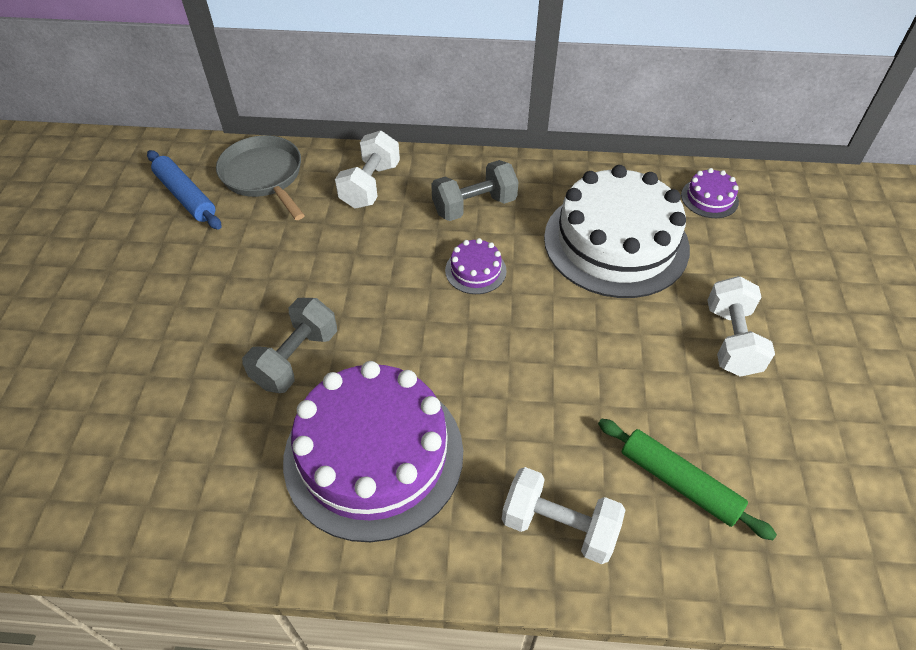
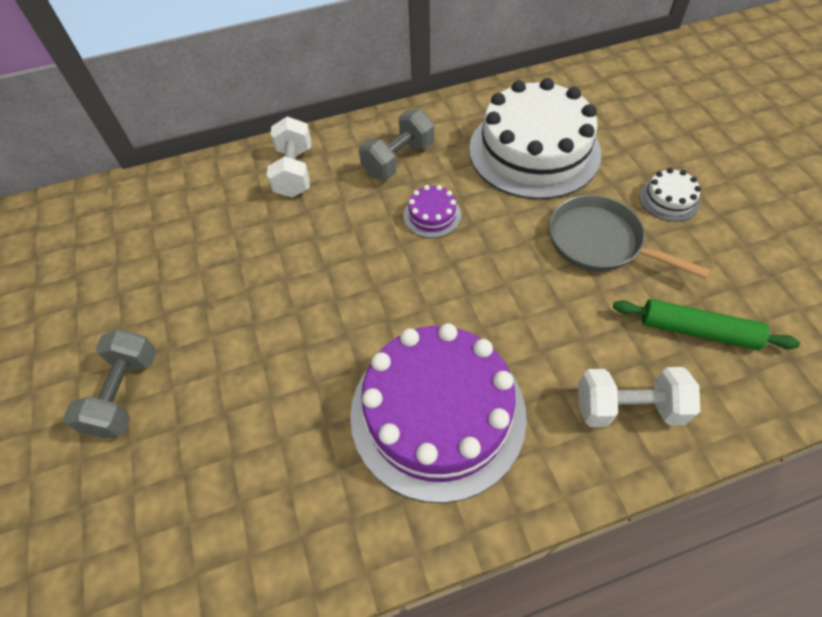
camera: 20 degrees left, 5 degrees up
(186, 196) = (118, 241): blue rolling pin -> none
(264, 176) = (187, 197): grey pan -> grey pan (600, 242)
(296, 358) = (315, 354): grey dumbbell -> grey dumbbell (125, 393)
(709, 198) = (585, 90): purple cake -> none
(731, 340) = (669, 199): white dumbbell -> white cake

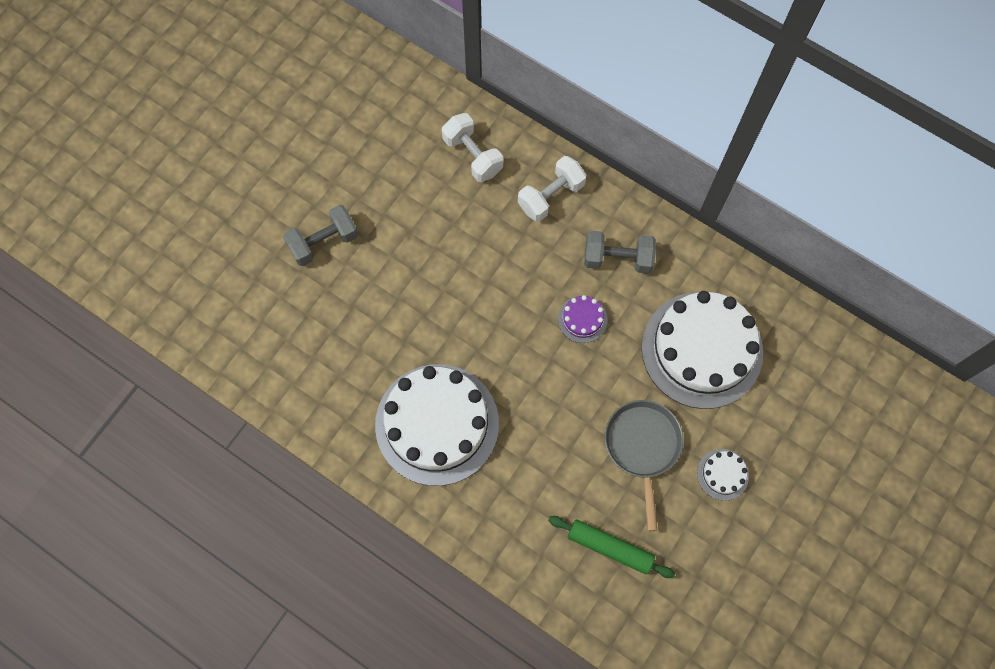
camera: 50 degrees right, 15 degrees up
(437, 413) = (437, 424): purple cake -> white cake
(628, 407) = (519, 531): white dumbbell -> white dumbbell (472, 155)
(698, 330) = (610, 547): green rolling pin -> green rolling pin turned 45 degrees counterclockwise

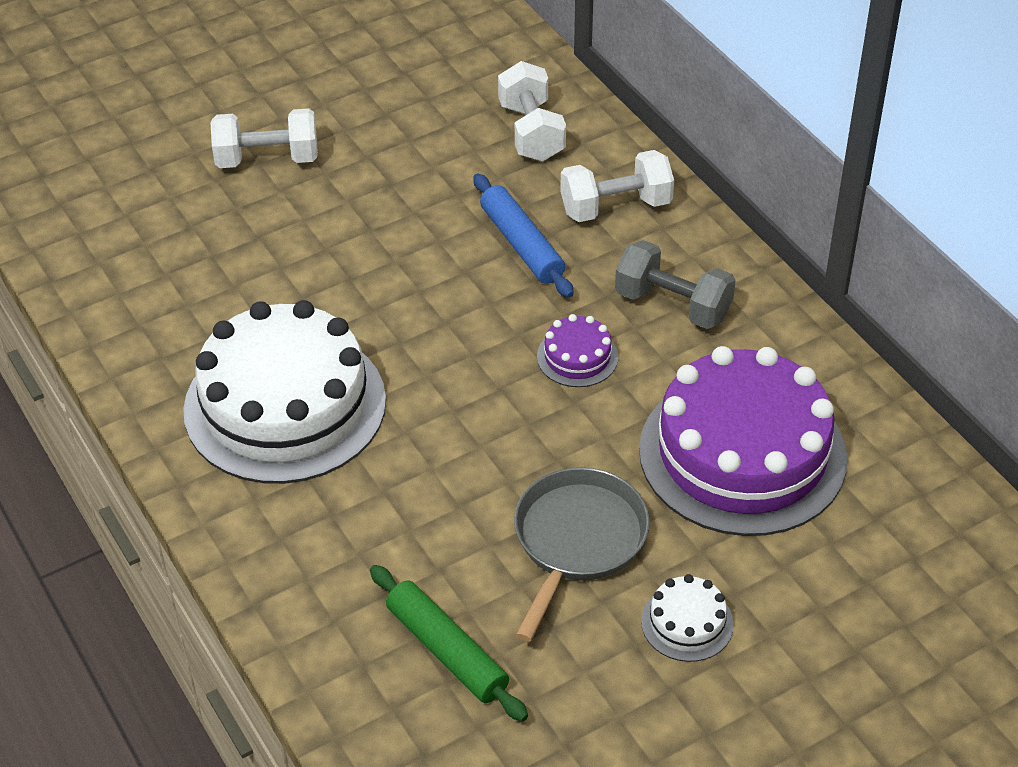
camera: 25 degrees right, 25 degrees down
(323, 242) = (267, 159): grey dumbbell -> white dumbbell
(510, 248) = (521, 244): none -> blue rolling pin
(702, 349) = (742, 453): white cake -> purple cake

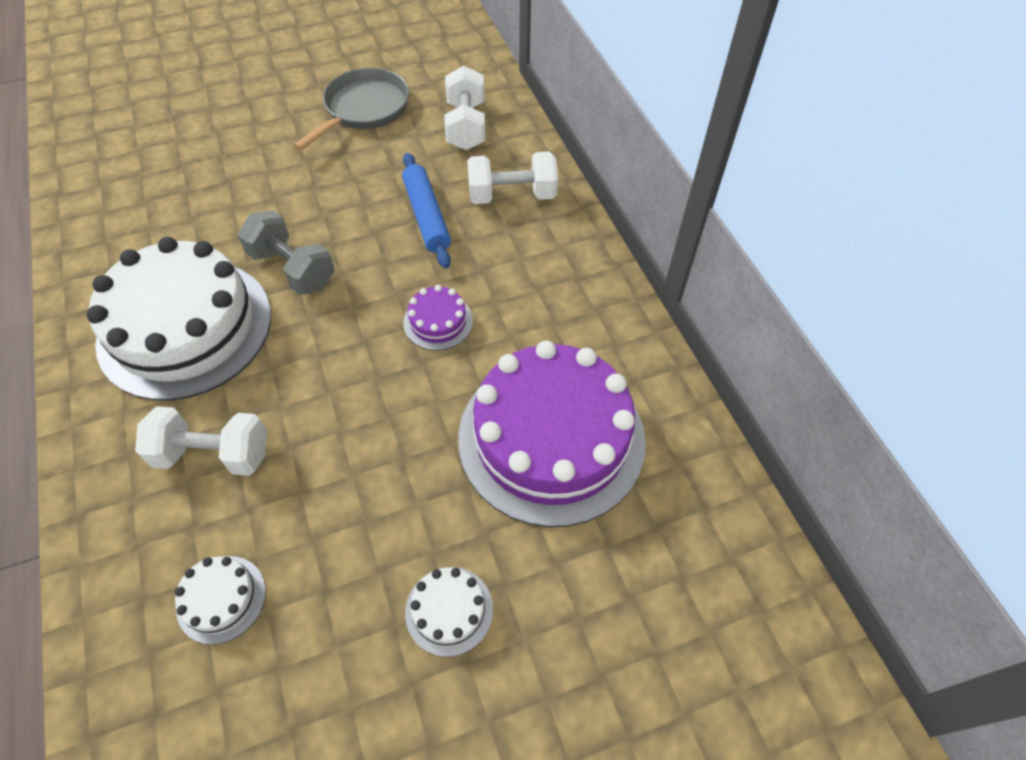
camera: 10 degrees right, 10 degrees up
(267, 159) = (260, 121): white dumbbell -> white dumbbell (213, 454)
(447, 651) = (221, 599): green rolling pin -> white cake
(577, 541) = (377, 503): grey pan -> grey pan (363, 110)
(673, 305) = (532, 287): grey dumbbell -> grey dumbbell (293, 269)

